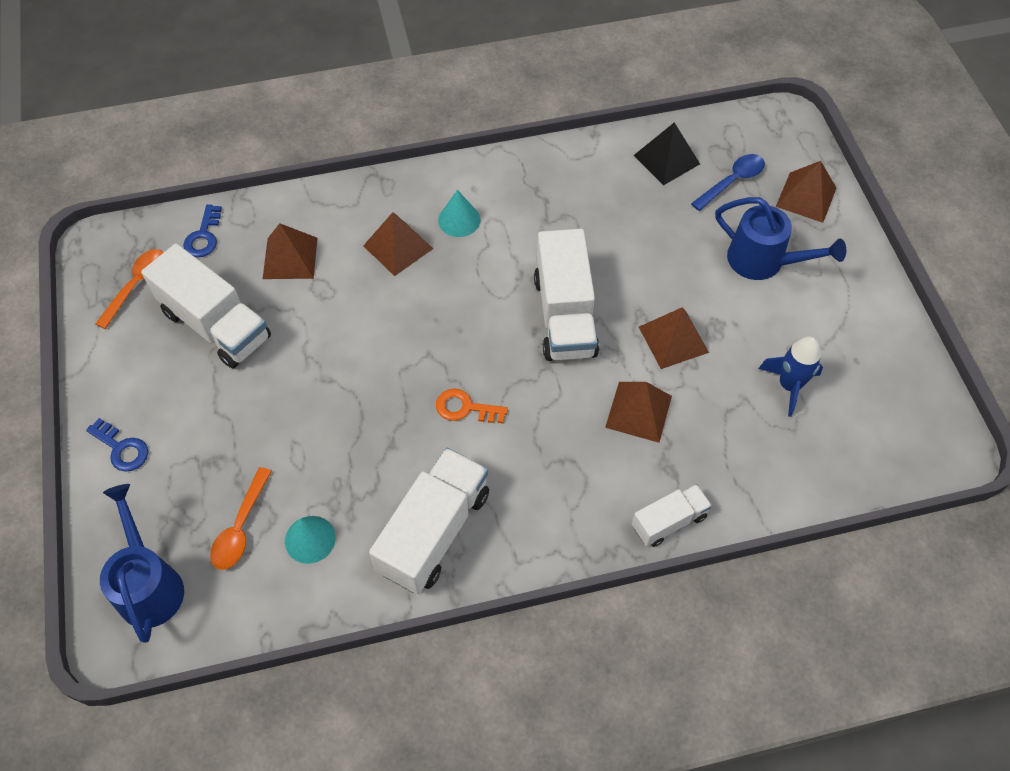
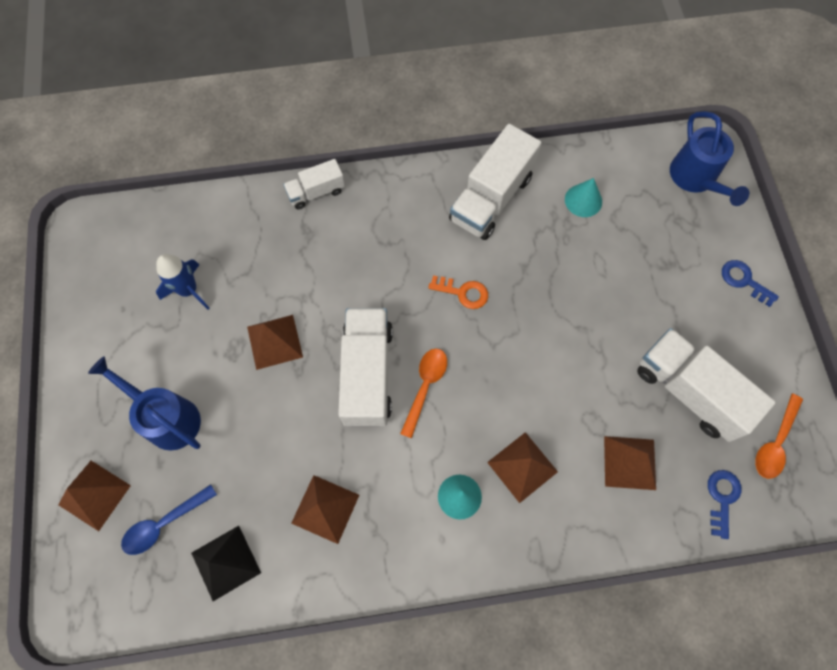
camera: 175 degrees left, 10 degrees up
(240, 527) = (636, 212): orange spoon -> orange spoon (425, 386)
(638, 411) = (320, 278): brown pyramid -> brown pyramid (325, 509)

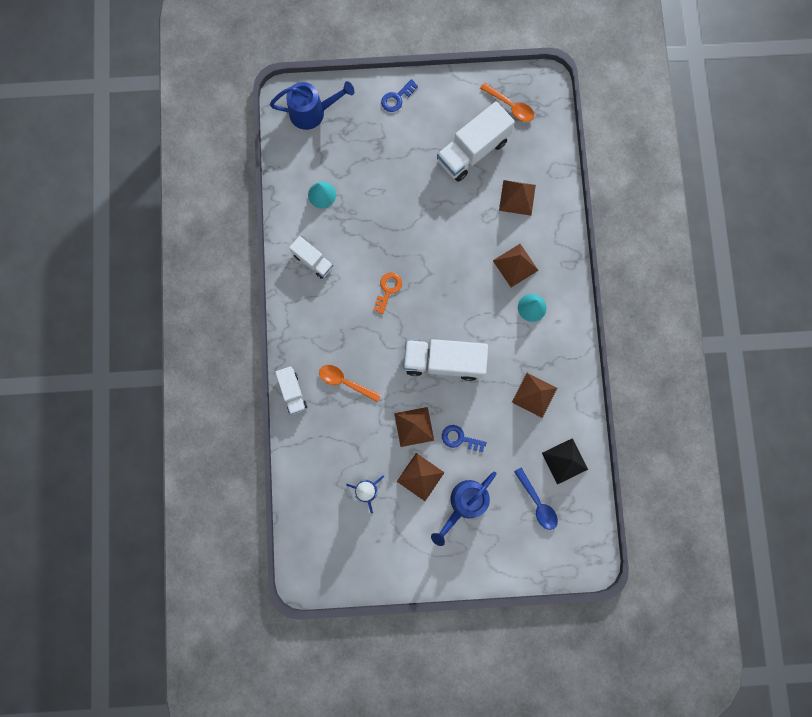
camera: 85 degrees left, 10 degrees up
(94, 495) = (515, 552): brown pyramid -> brown pyramid (420, 477)
(425, 386) = (456, 323): orange spoon -> orange spoon (345, 382)
(491, 198) = (313, 261): white truck -> white truck, size x0.55
(722, 498) = (543, 146): blue key -> blue key (460, 438)

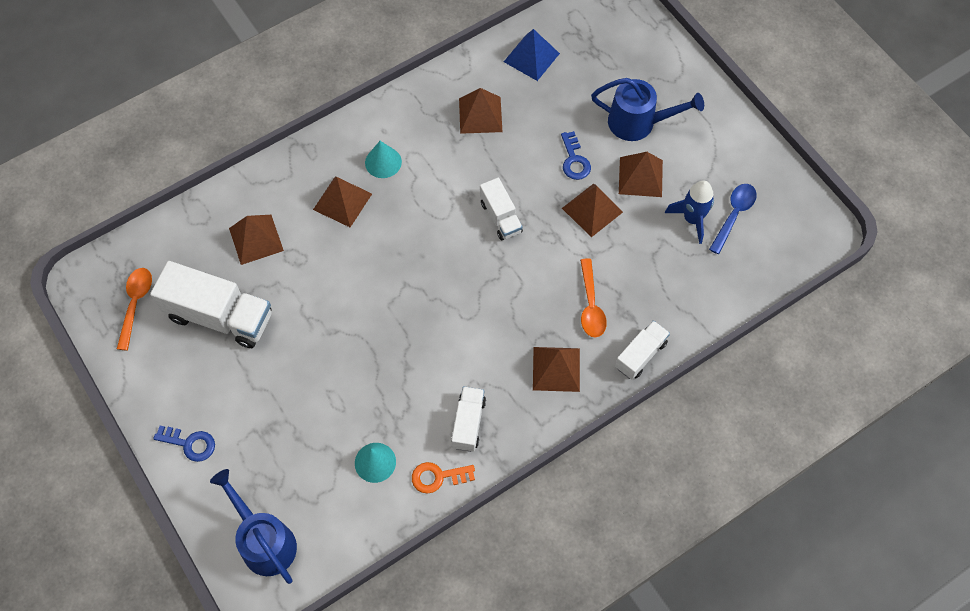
camera: 120 degrees left, 15 degrees down
(315, 334) = (556, 369): none -> brown pyramid
(388, 290) = (453, 318): orange key -> orange key (438, 477)
(444, 362) = (500, 217): white truck -> white truck, size x0.55
(537, 503) = (590, 61): blue spoon -> blue spoon (734, 215)
(565, 461) = (531, 57): black pyramid -> blue pyramid

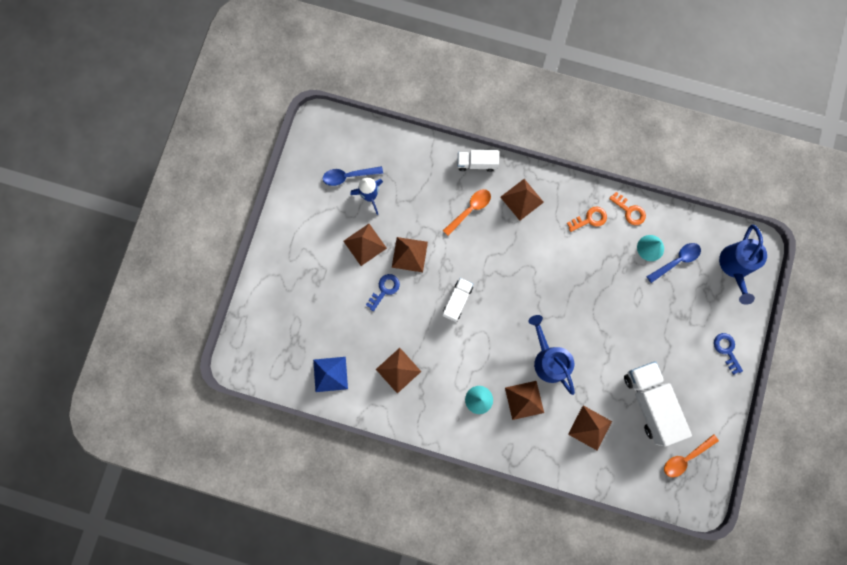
camera: 130 degrees left, 15 degrees up
(334, 478) = (676, 261): none -> blue spoon
(468, 423) = (589, 219): white truck -> orange key
(639, 123) = (327, 273): blue watering can -> blue watering can (548, 359)

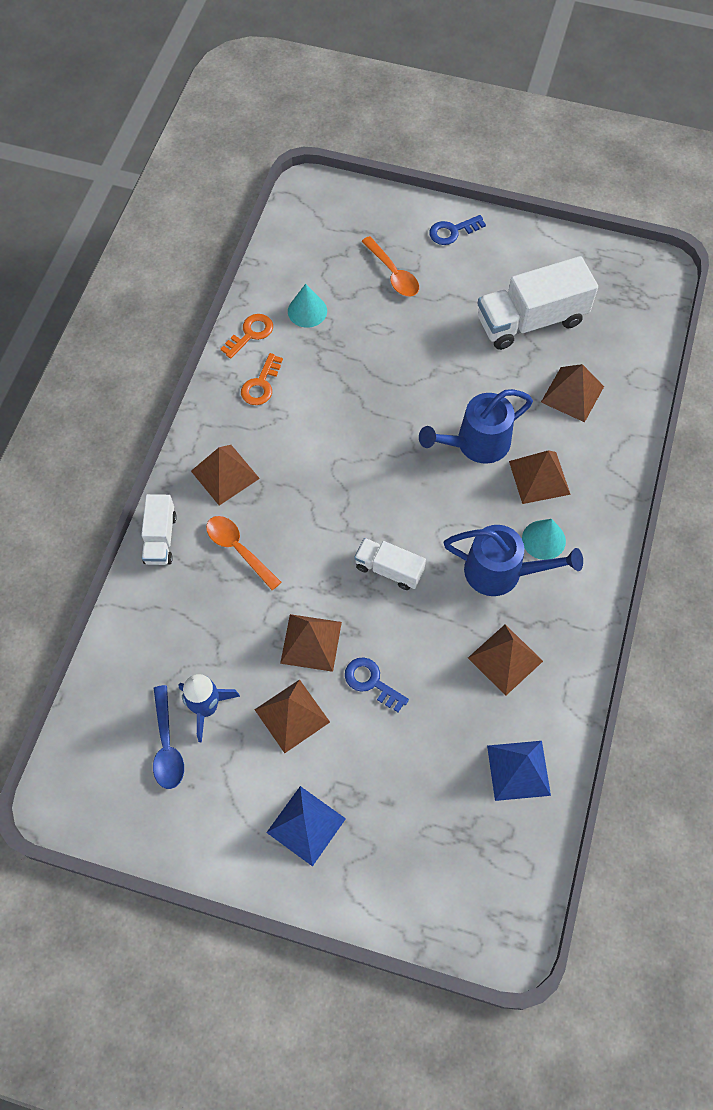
camera: 90 degrees left, 15 degrees down
(302, 253) = (306, 825): none -> blue pyramid
(589, 219) = (261, 384): orange key -> orange key turned 135 degrees counterclockwise
(676, 261) = (327, 281): blue spoon -> none
(685, 458) = (602, 284): orange spoon -> orange spoon (393, 274)
(735, 267) = (336, 216): blue watering can -> blue watering can (502, 572)

